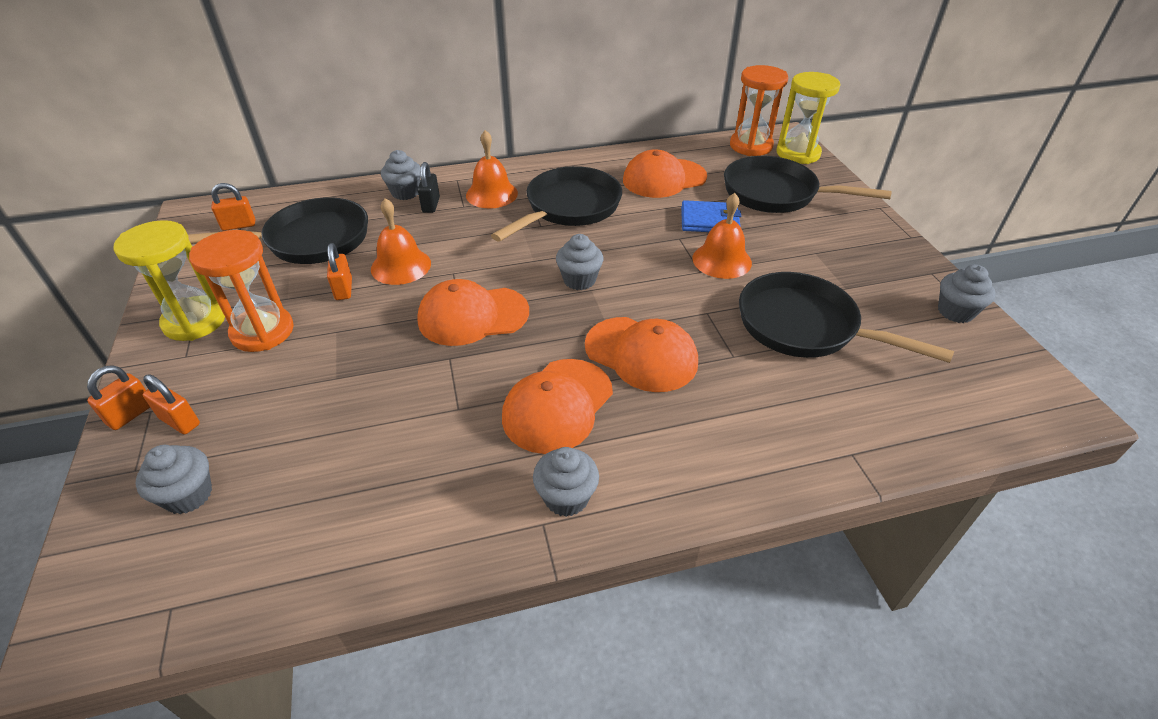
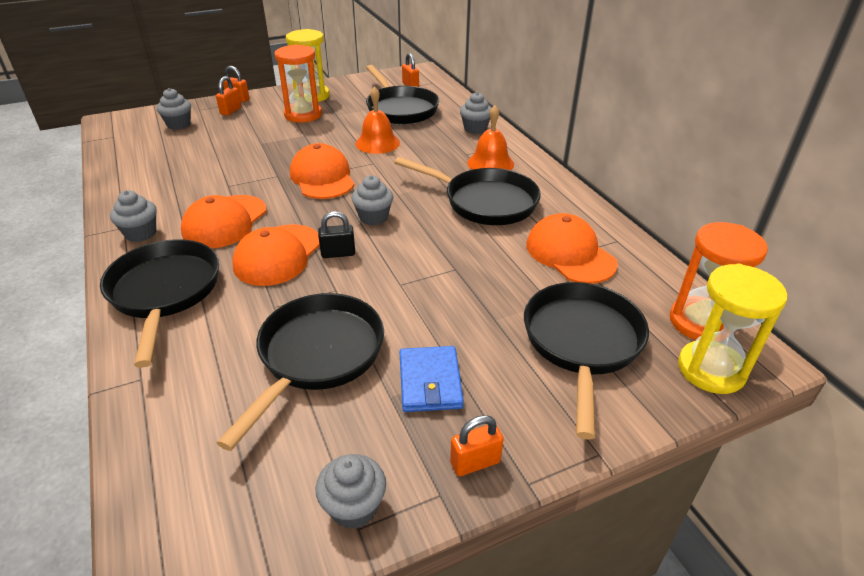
camera: 80 degrees right, 5 degrees down
(343, 289) = (347, 129): orange padlock -> orange padlock (475, 462)
(431, 205) = (462, 141): black padlock -> black padlock (338, 253)
(557, 405) = (225, 222): orange cap -> orange cap turned 90 degrees counterclockwise
(707, 451) = (165, 292): none -> black pan
(709, 220) = (496, 288): blue wallet -> blue wallet (430, 382)
(721, 260) = (422, 298): orange bell -> none

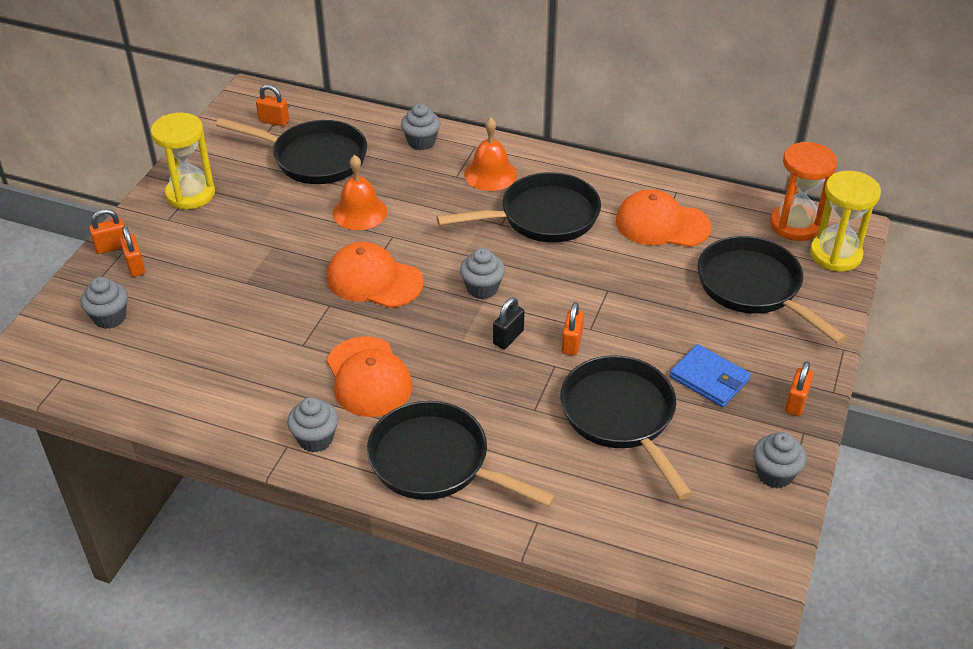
camera: 45 degrees left, 5 degrees up
(278, 255) = (466, 372): orange cap -> none
(303, 115) = (226, 223): orange hourglass -> none
(371, 284) = (571, 343): none -> orange padlock

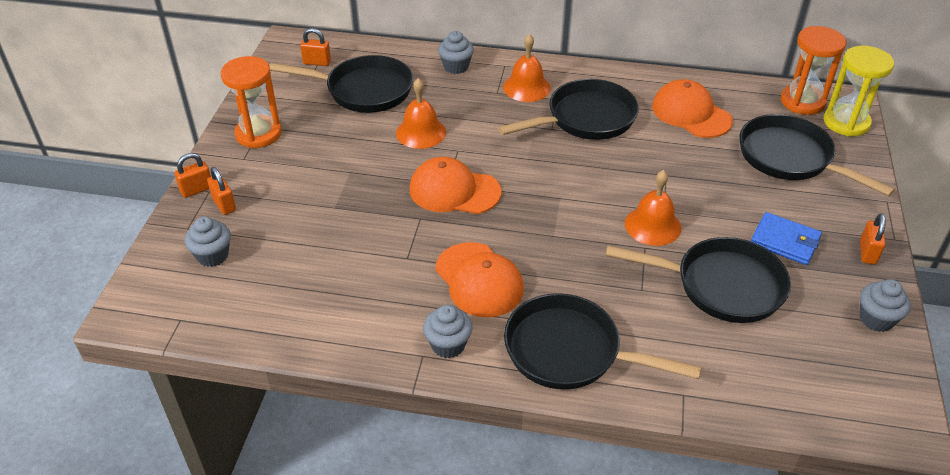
camera: 10 degrees left, 0 degrees up
(190, 194) = (258, 134): yellow hourglass -> orange hourglass
(482, 288) = (555, 187): grey cupcake -> none
(508, 337) = (594, 227): black padlock -> none
(571, 343) = (652, 225): orange padlock -> orange bell
(621, 417) = (721, 286): black pan -> black pan turned 135 degrees clockwise
(662, 224) = (691, 113): orange cap -> orange cap turned 45 degrees clockwise

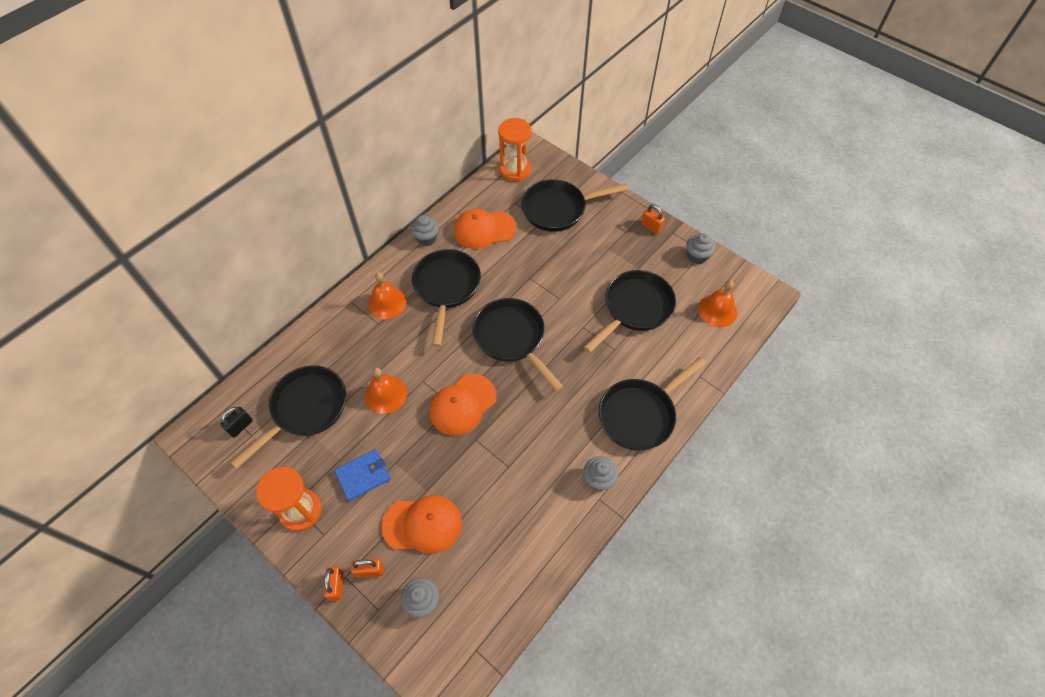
camera: 60 degrees left, 15 degrees up
(317, 62) = (240, 426): orange padlock -> black padlock
(456, 67) = (327, 333): grey cupcake -> grey cupcake (426, 238)
(479, 280) = (555, 433): orange cap -> orange cap (422, 524)
(571, 194) = (512, 338): none -> black pan
(652, 225) = (568, 312): orange bell -> orange bell (717, 310)
(785, 241) = (620, 257): blue wallet -> blue wallet (363, 475)
(846, 122) = (547, 163): yellow hourglass -> none

